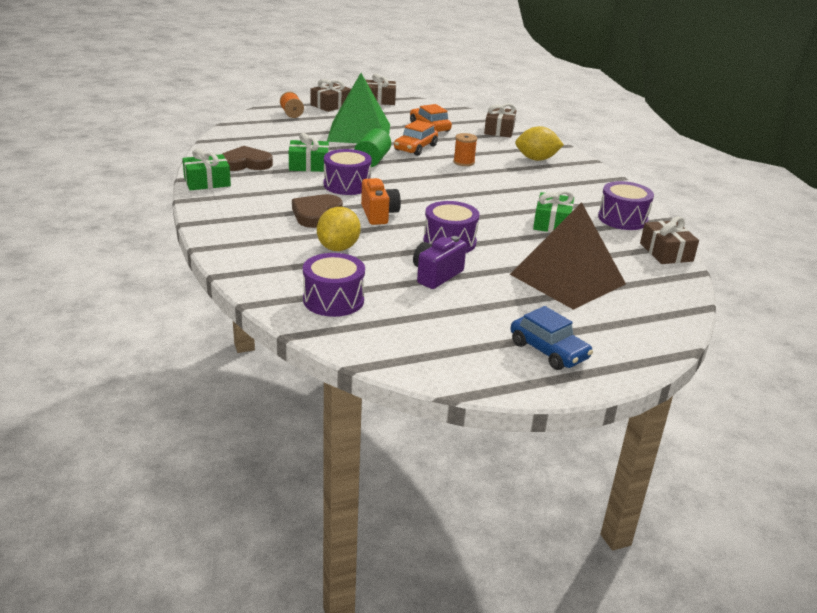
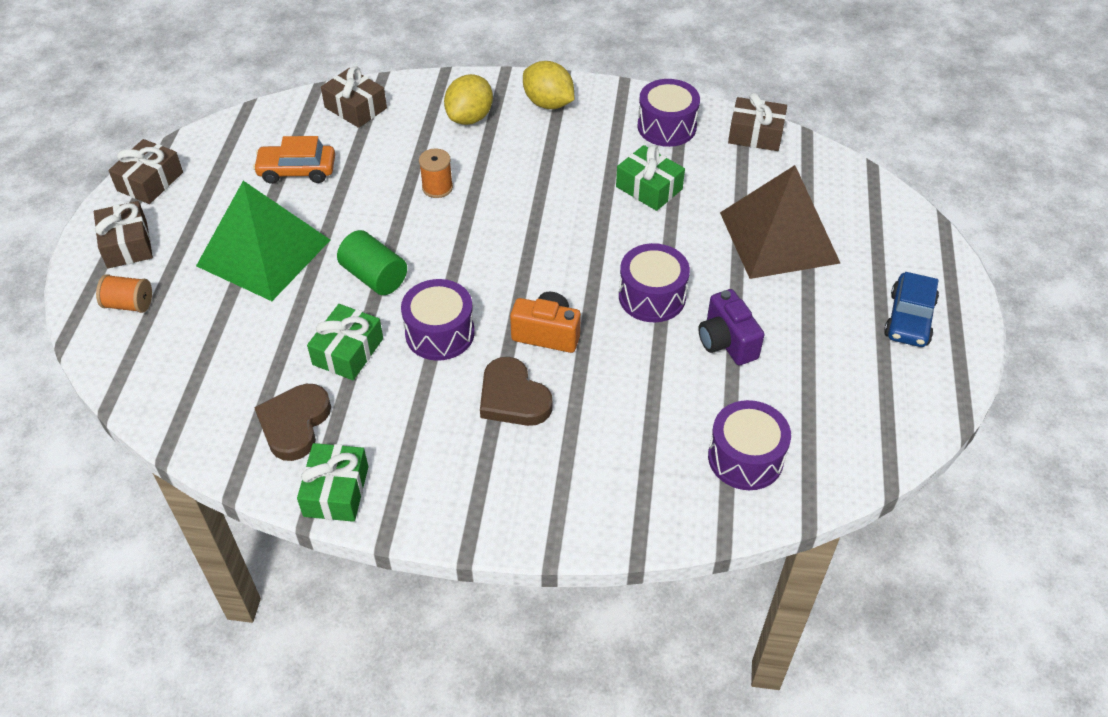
camera: 60 degrees left, 20 degrees up
(338, 248) = (619, 408): yellow lemon -> yellow lemon (548, 103)
(415, 148) = (360, 215): orange car -> none
(548, 351) = (909, 319): blue car -> blue car turned 120 degrees clockwise

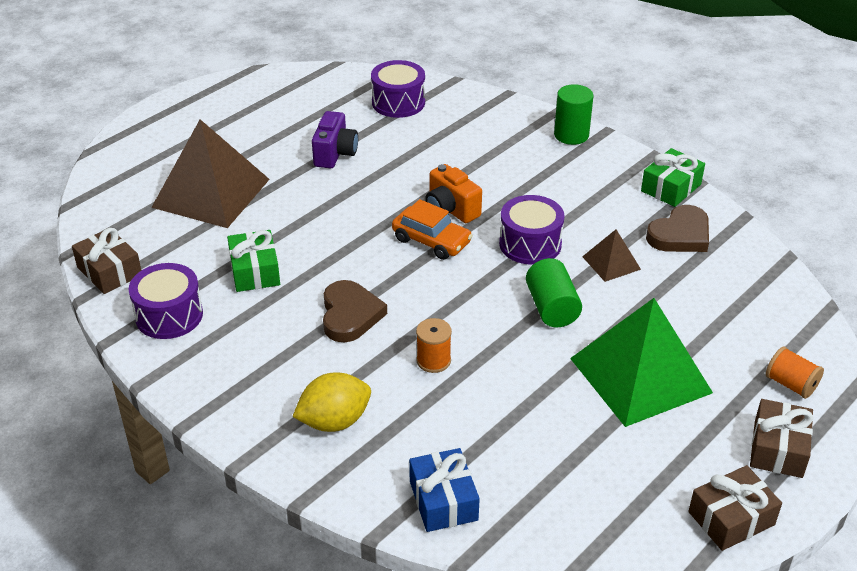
camera: 145 degrees left, 10 degrees down
(297, 171) = (559, 449): orange car -> orange car (431, 241)
(348, 351) = (611, 263): green gift -> brown pyramid
(355, 108) = (443, 500): brown gift -> blue gift
(503, 518) = (571, 135): none -> green cylinder
(513, 397) = (511, 185): brown heart -> brown heart (350, 315)
(548, 103) = (242, 396): yellow lemon -> none
(652, 296) = (350, 199): purple drum -> none
(909, 319) = (205, 116): blue car -> none

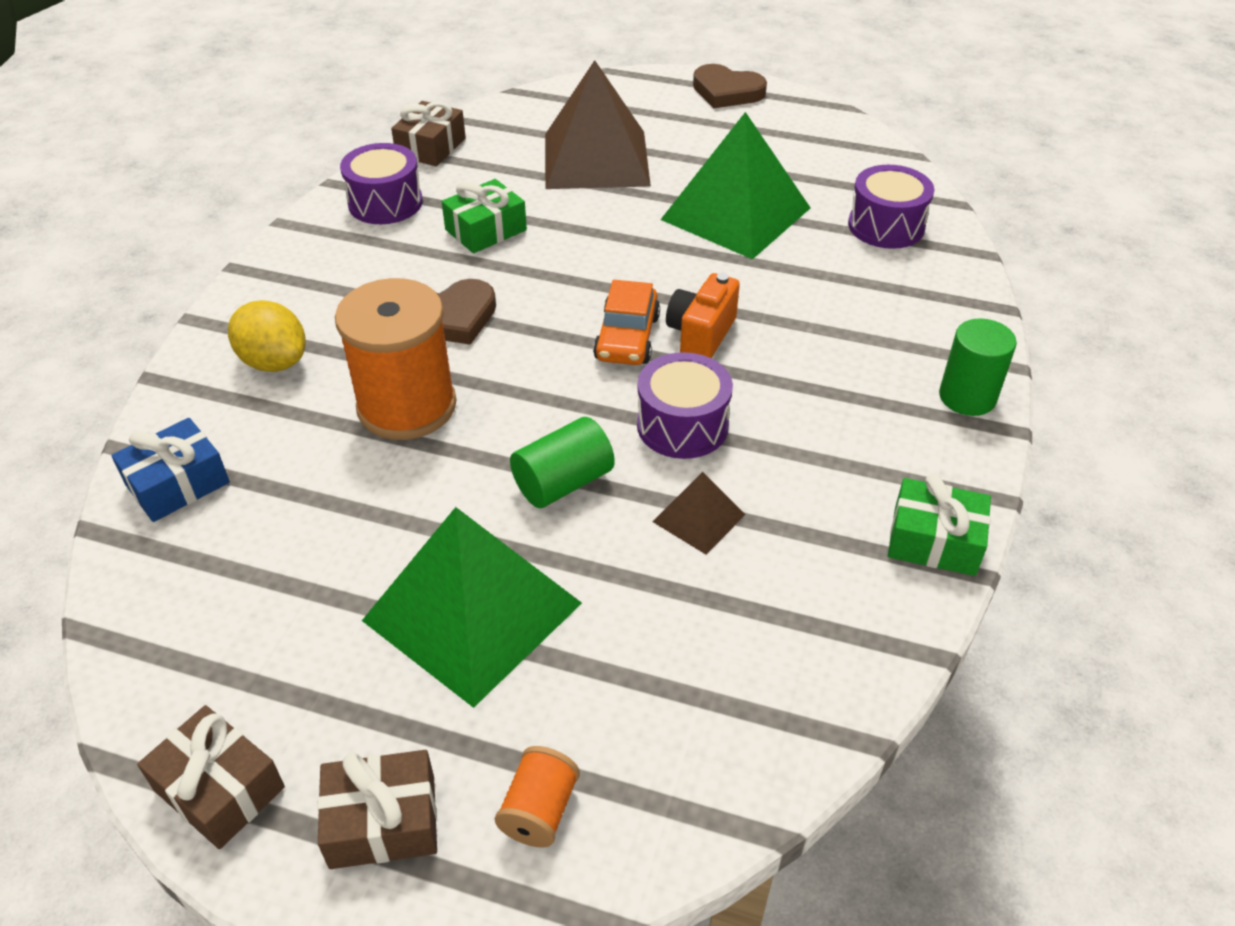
camera: 65 degrees right, 5 degrees up
(335, 154) = (736, 214): purple camera -> green pyramid
(433, 360) = (407, 406): orange spool -> orange spool, size x2.20
(680, 235) = (822, 581): brown heart -> brown heart (727, 91)

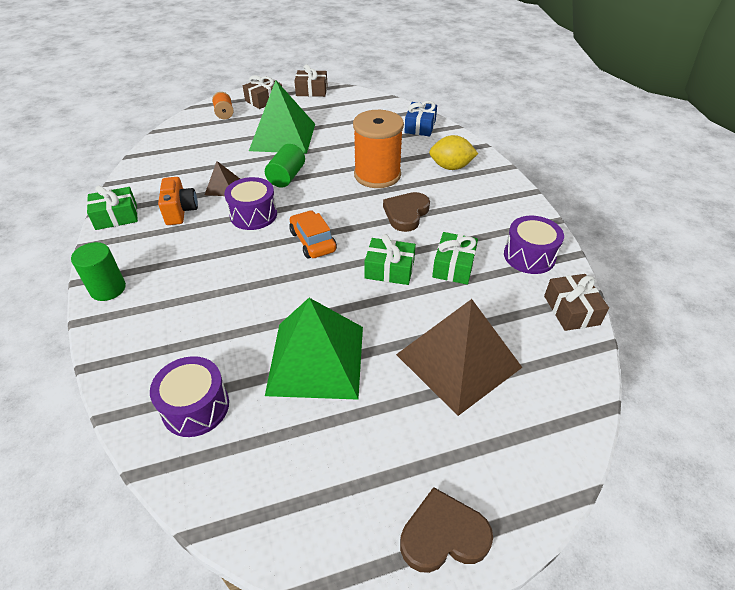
camera: 145 degrees right, 0 degrees up
(565, 259) = (389, 269): none -> green gift
(701, 335) = (275, 259): orange camera -> orange camera (180, 211)

